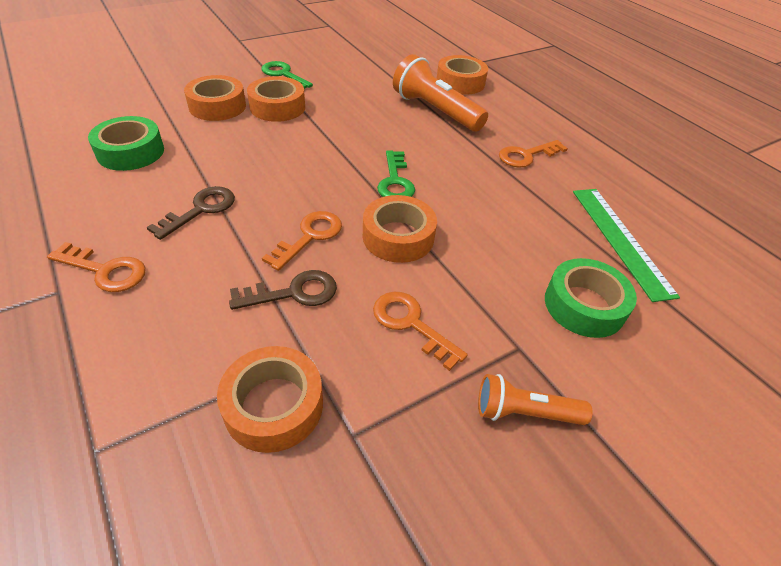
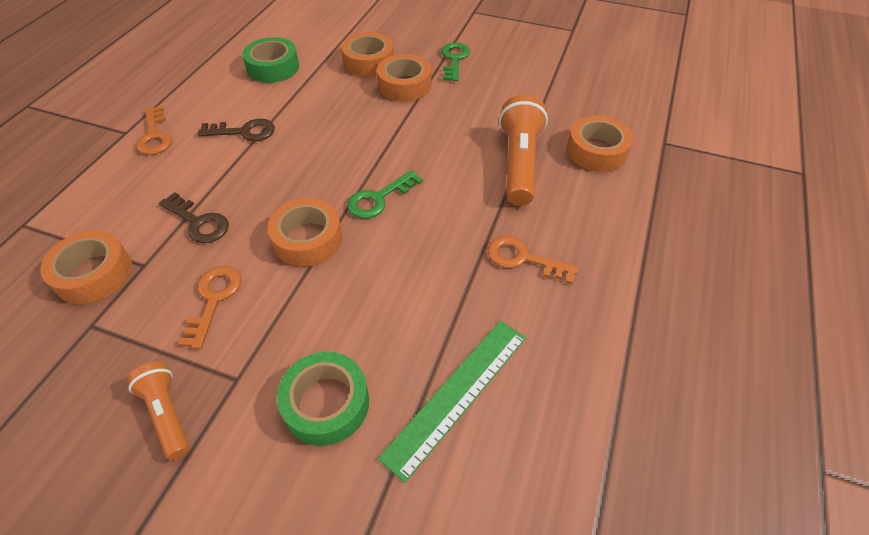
camera: 55 degrees right, 5 degrees up
(309, 237) = (263, 195): orange key -> none

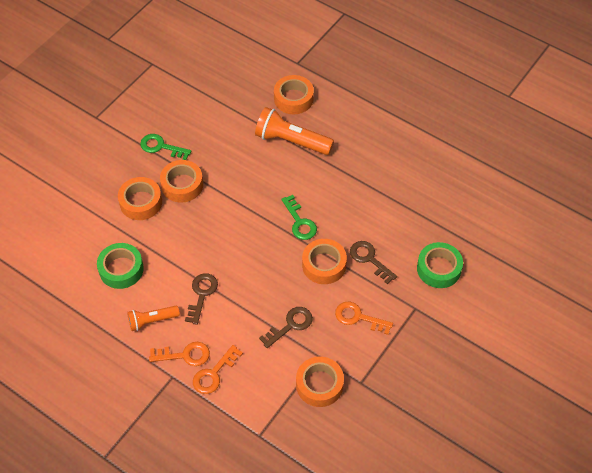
camera: 75 degrees left, 5 degrees up
(167, 414) = (429, 340): orange flashlight -> orange flashlight (152, 321)
(328, 294) = (369, 259): none -> brown key
(457, 394) = (446, 213): green ruler -> none
(523, 259) = (370, 162): orange key -> orange key (214, 373)

